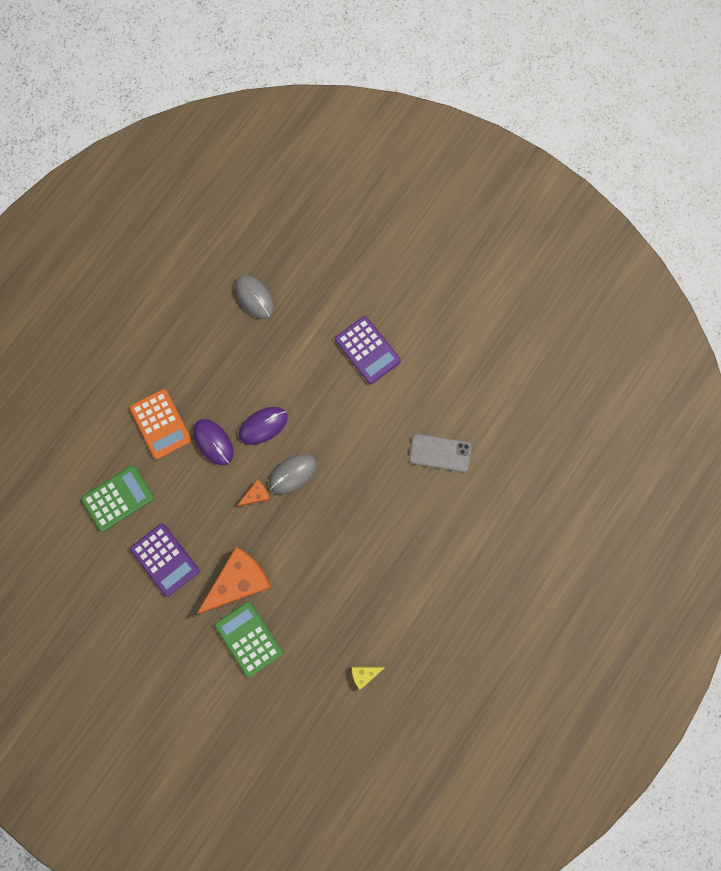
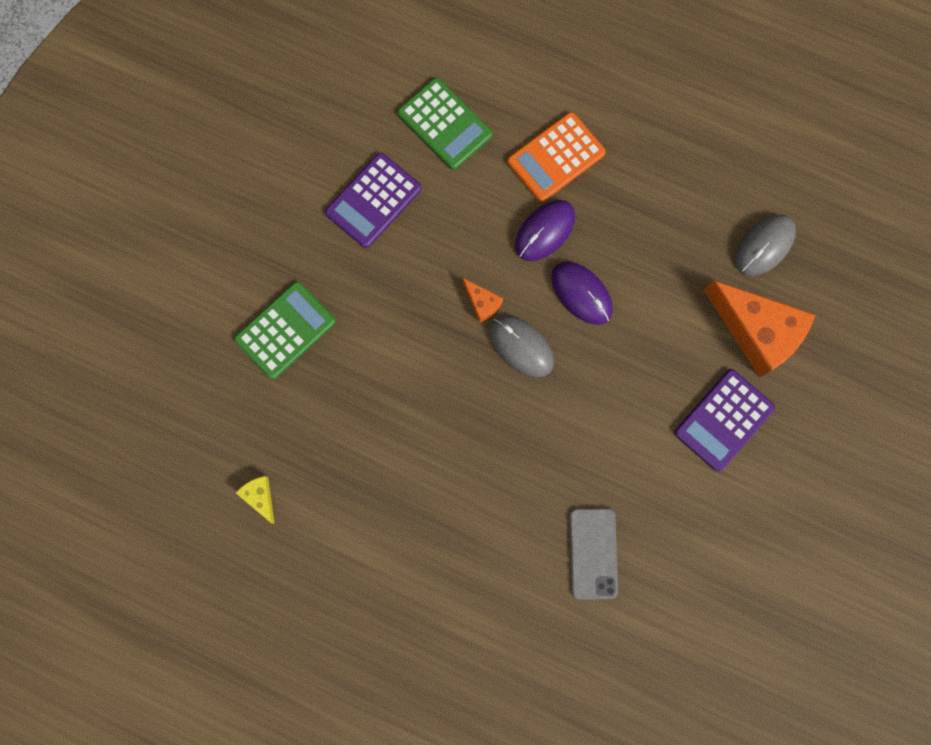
camera: 80 degrees right, 0 degrees up
(238, 581) = (360, 302): orange cheese -> orange cheese (757, 331)

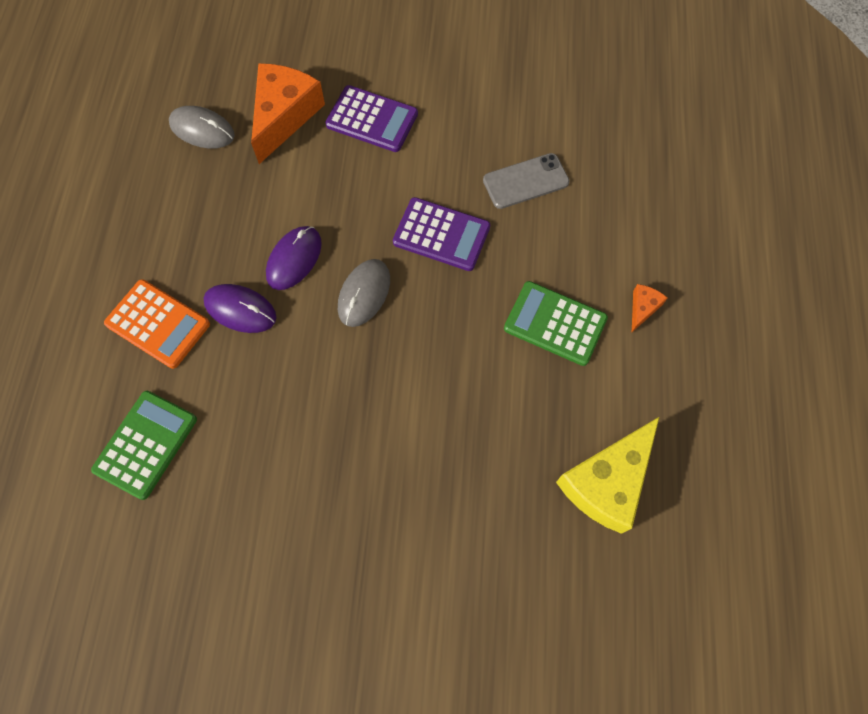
camera: 110 degrees left, 10 degrees down
(260, 497) = (607, 482): yellow cheese -> yellow cheese, size x2.26
(285, 330) = (428, 525): green calculator -> green calculator (555, 324)
(373, 201) = (254, 487): purple calculator -> purple calculator (441, 234)
(482, 303) = (332, 342): orange cheese -> orange cheese (643, 308)

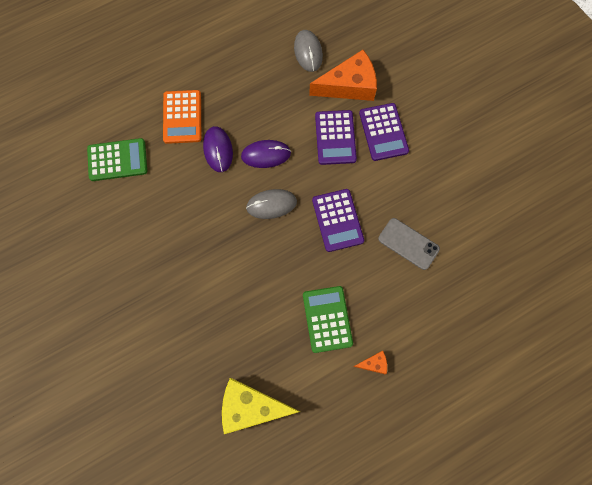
camera: 55 degrees right, 5 degrees up
(337, 171) = (335, 137): none -> purple calculator

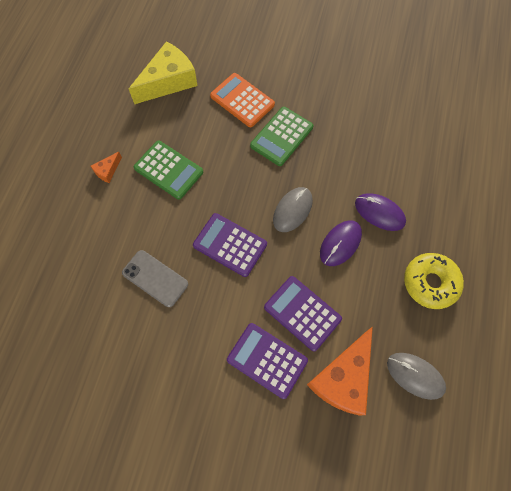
camera: 135 degrees right, 5 degrees down
(117, 160) = (436, 139): green calculator -> green calculator (281, 136)
(182, 117) = (436, 212): orange calculator -> orange calculator (242, 100)
(240, 84) = (430, 283): none -> yellow donut
(408, 244) = (155, 278): grey phone -> grey phone turned 45 degrees clockwise

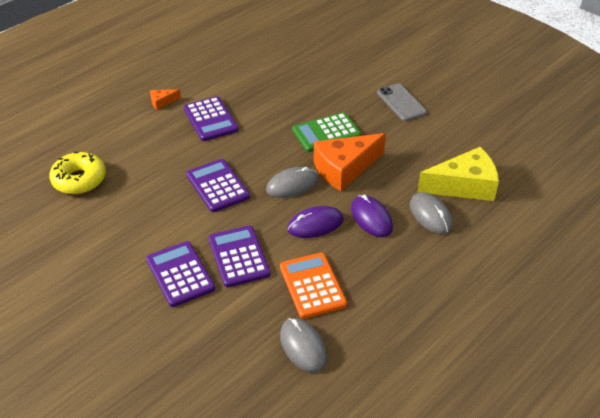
camera: 30 degrees right, 25 degrees down
(155, 278) = (138, 182): grey phone -> grey phone (401, 103)
(168, 81) = (261, 65): yellow cheese -> yellow cheese (464, 186)
(168, 170) = (210, 119): green calculator -> purple calculator
(242, 100) = (312, 98): orange calculator -> orange calculator (312, 286)
(343, 378) = (235, 317): orange cheese -> orange cheese (344, 168)
(422, 185) = (430, 215): none -> grey mouse
(430, 283) = (377, 287): yellow donut -> yellow donut (79, 180)

